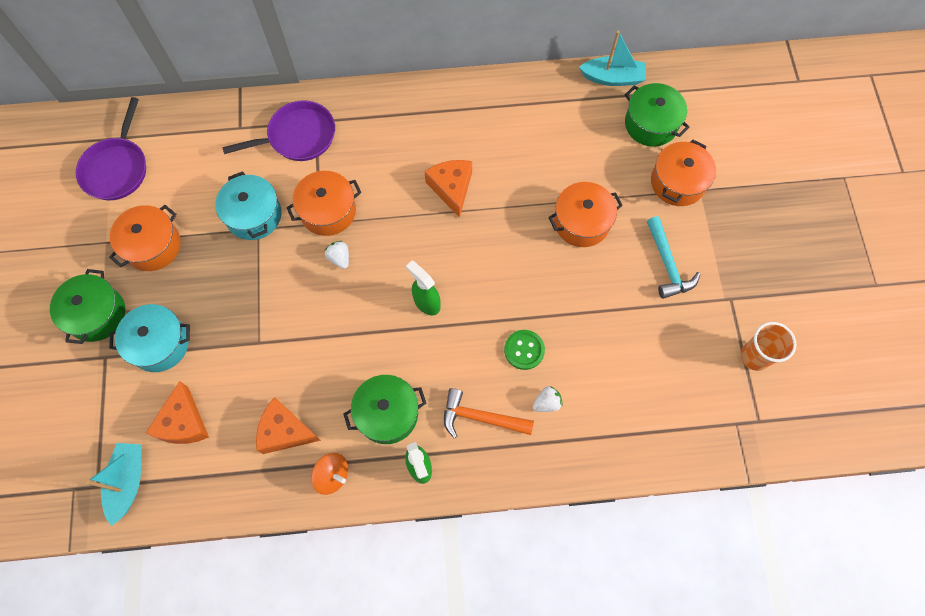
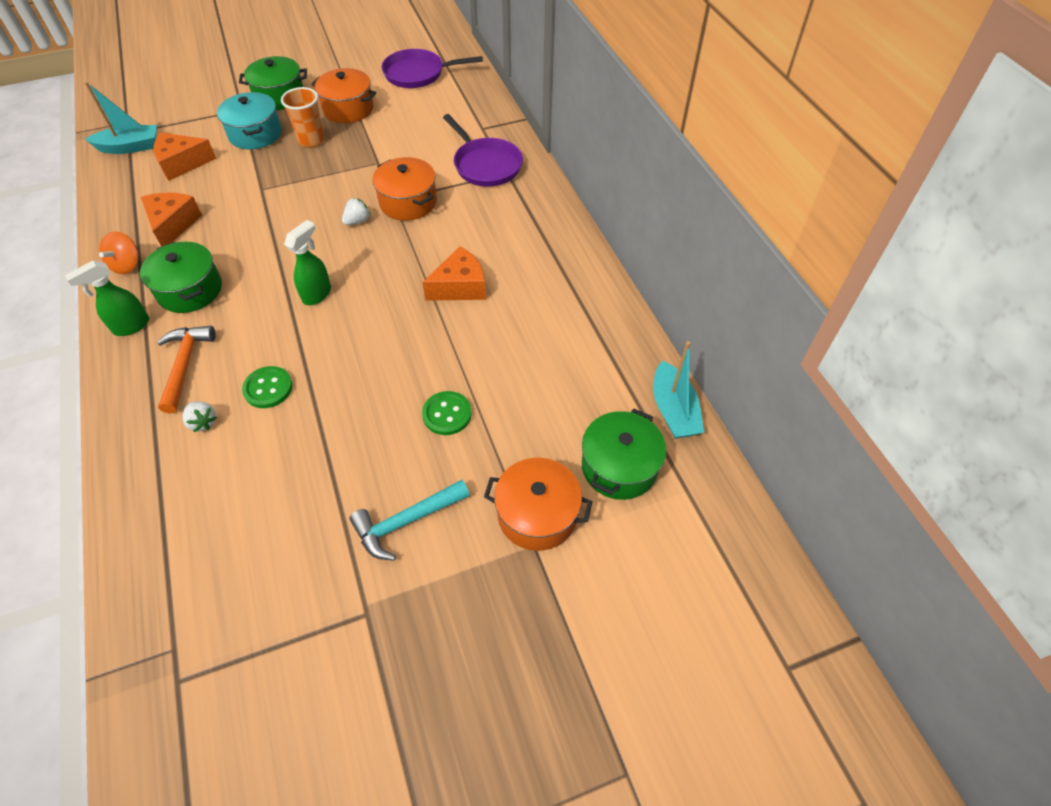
camera: 75 degrees right, 15 degrees down
(254, 215) = (391, 157): turquoise pot -> none
(581, 222) = (447, 414): orange pot -> green button
(755, 356) = (278, 661): orange cup -> orange cup (311, 140)

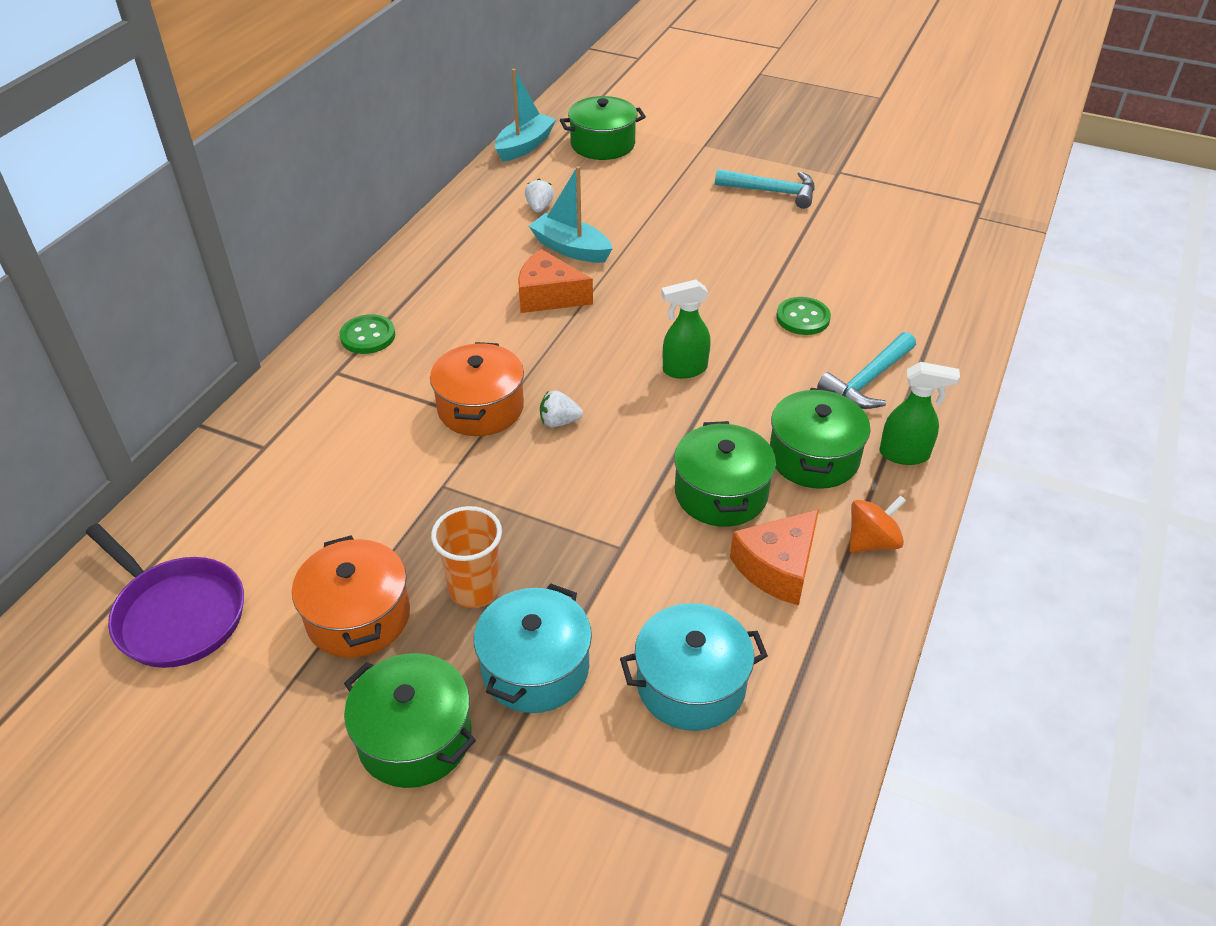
camera: 135 degrees left, 10 degrees down
(130, 147) = (750, 799): turquoise boat -> turquoise boat (571, 249)
(182, 164) = (691, 684): orange cheese -> turquoise pot
(185, 365) = (867, 381): orange hammer -> turquoise hammer
(203, 422) = (880, 325): white strawberry -> white strawberry (539, 207)
(231, 240) = (721, 493): none -> green pot
(447, 414) = (677, 224): green button -> green button (368, 336)
(485, 165) = (341, 396): purple pan -> none
(537, 514) = (684, 153): orange pot -> none

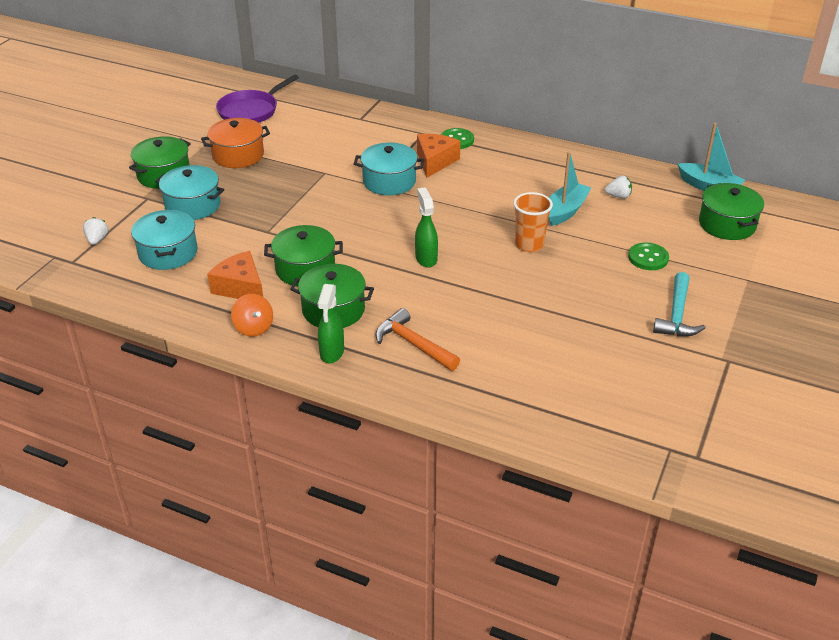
camera: 90 degrees right, 5 degrees down
(474, 589) = (247, 186): orange cup -> orange cup (529, 245)
(480, 408) = (389, 181): orange pot -> turquoise pot
(548, 296) = (505, 202): orange cheese -> orange cheese (435, 161)
(559, 422) = (375, 209): white strawberry -> white strawberry (97, 240)
(803, 318) = (490, 318): green button -> green button (648, 258)
(867, 381) = (413, 344): turquoise hammer -> orange hammer

